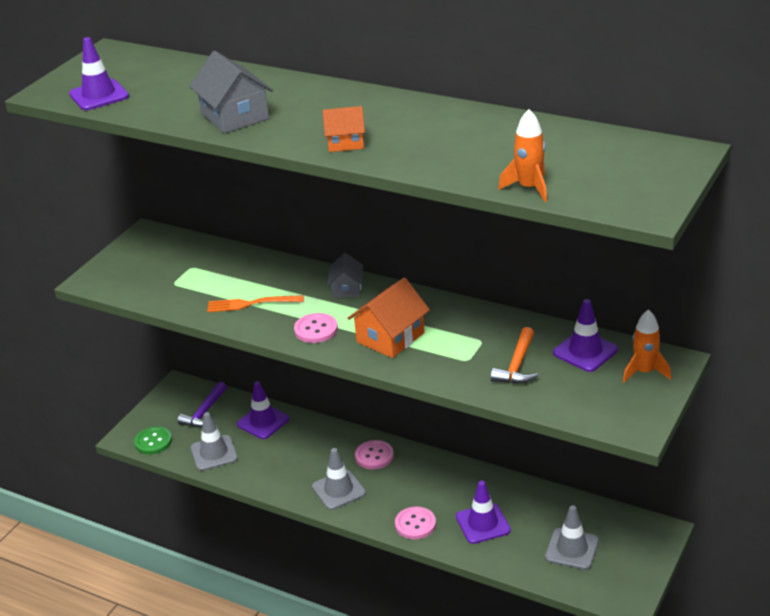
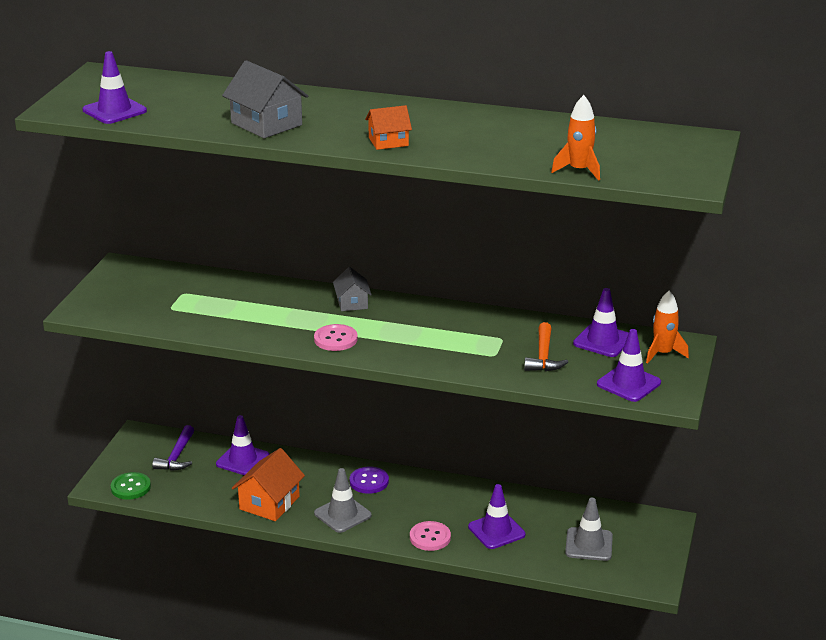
camera: 15 degrees left, 5 degrees down
(214, 453) = (200, 492): grey traffic cone -> none
(251, 304) = (259, 321): orange fork -> none
(374, 456) = (369, 481): pink button -> purple button
(390, 337) = (412, 341): orange house -> orange house (269, 503)
(596, 406) = (628, 383): none -> purple traffic cone

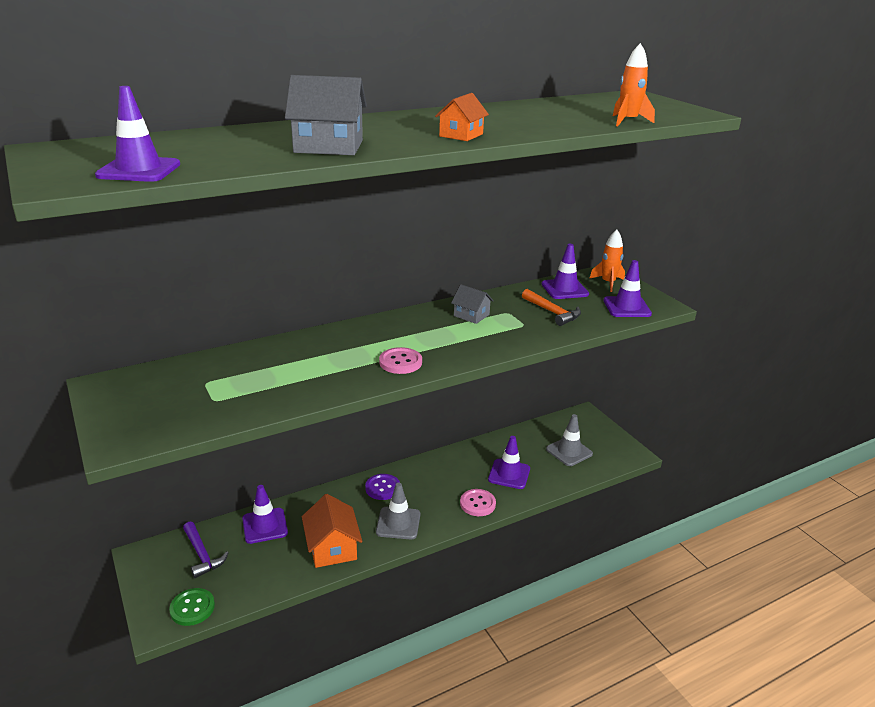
camera: 45 degrees left, 0 degrees up
(352, 303) = (365, 331): grey house -> grey house (471, 315)

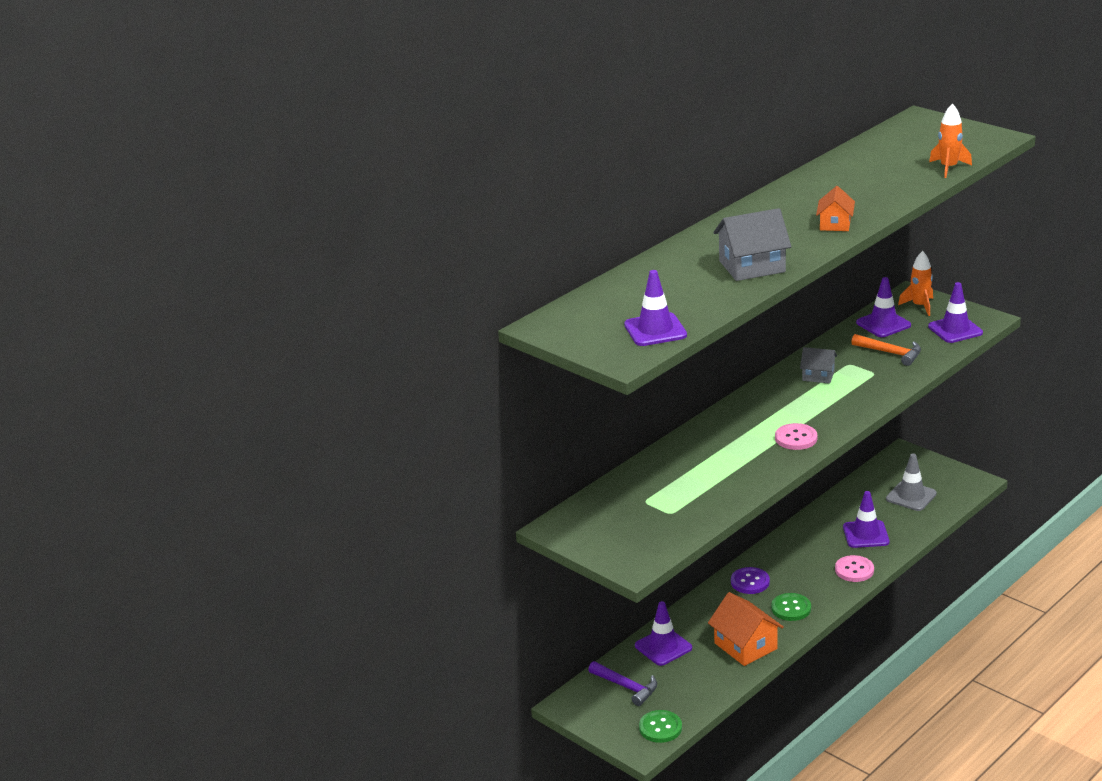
camera: 15 degrees left, 0 degrees up
(398, 523) = (791, 608): grey traffic cone -> green button

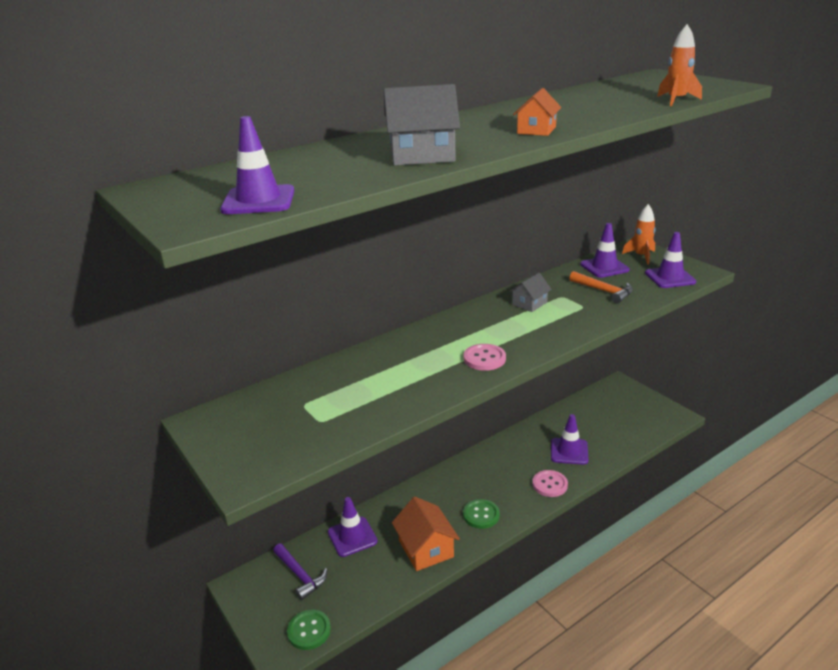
camera: 10 degrees right, 0 degrees up
(750, 582) = (454, 482): purple button -> none
(818, 376) = (529, 303): grey house -> grey house turned 75 degrees counterclockwise
(911, 496) = (617, 421): grey traffic cone -> none

